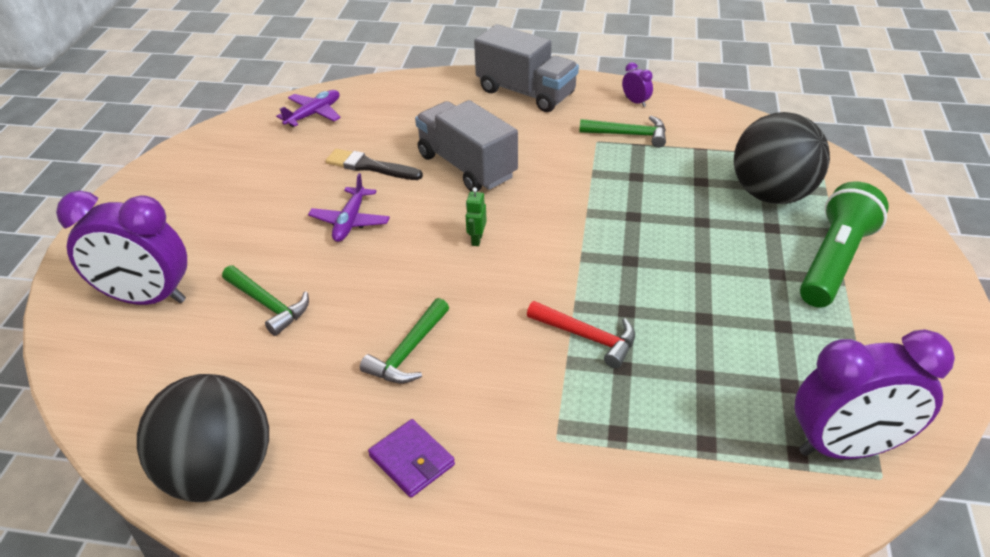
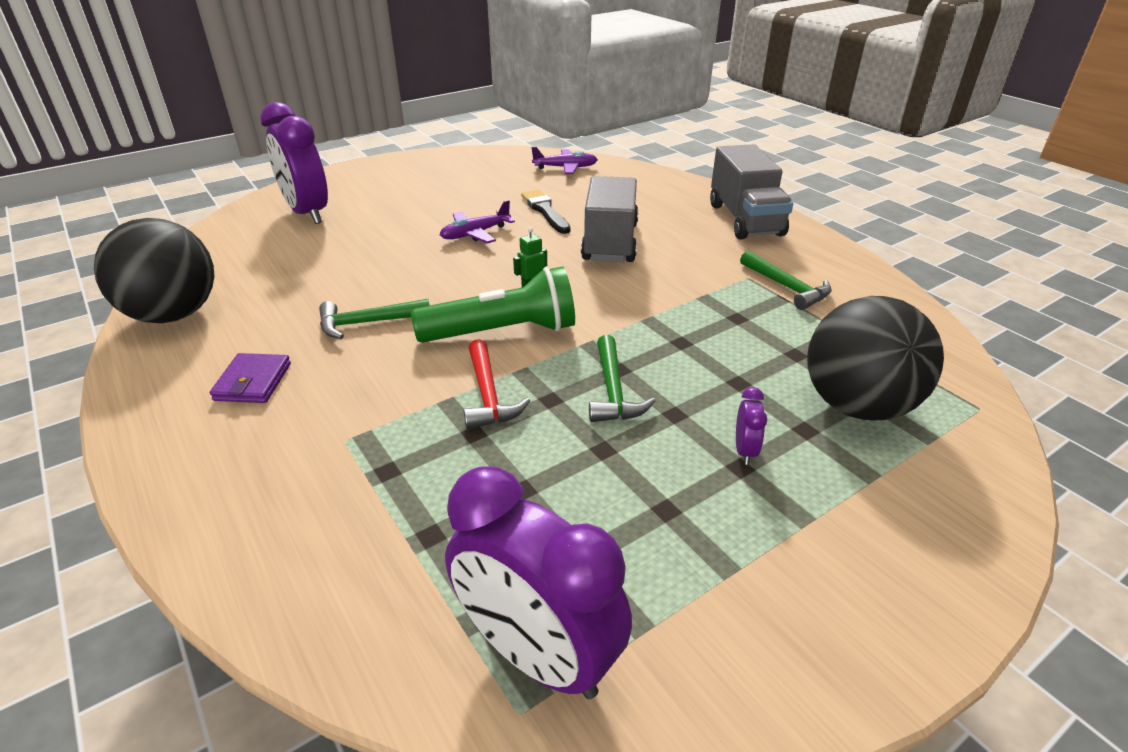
camera: 45 degrees right, 5 degrees down
(268, 304) = (351, 250): green hammer -> green hammer (613, 391)
(635, 102) = (838, 268): purple clock -> purple clock (745, 450)
(834, 261) = (827, 501): green flashlight -> green flashlight (502, 332)

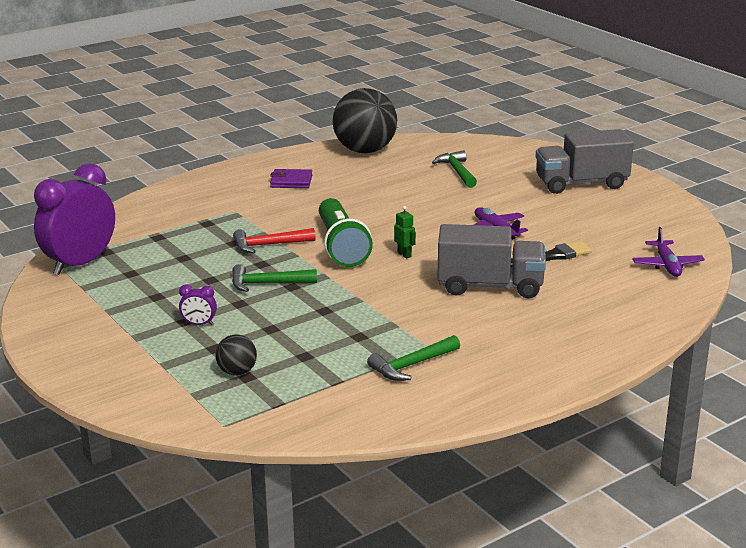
camera: 90 degrees right, 10 degrees down
(307, 213) = (521, 166): purple clock -> none
(368, 323) = (354, 204): green hammer -> green hammer (457, 171)
(745, 220) = (557, 359): grey truck -> grey truck (581, 184)
(856, 405) = (237, 372): black ball -> black ball, size x0.45

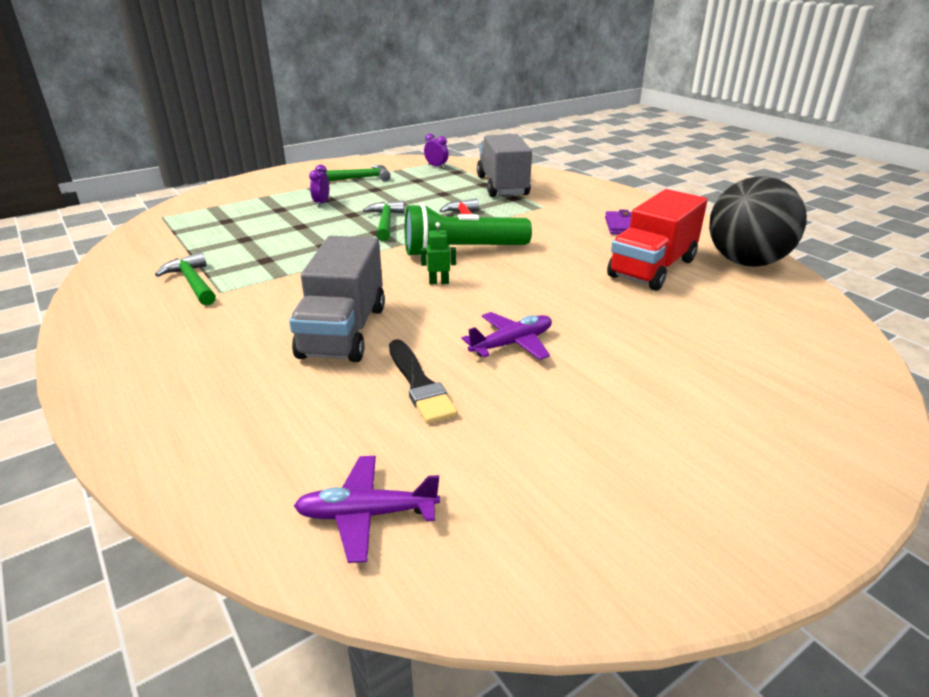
camera: 90 degrees right, 5 degrees up
(80, 264) = (436, 166): purple clock -> purple clock, size x0.40
(237, 372) = (236, 217): black ball -> none
(376, 180) = (652, 268): none -> red truck
(404, 254) = (439, 282): green robot -> green robot turned 150 degrees counterclockwise
(457, 171) = (710, 322): green hammer -> green hammer (360, 178)
(581, 184) = (723, 443): grey truck -> grey truck (502, 186)

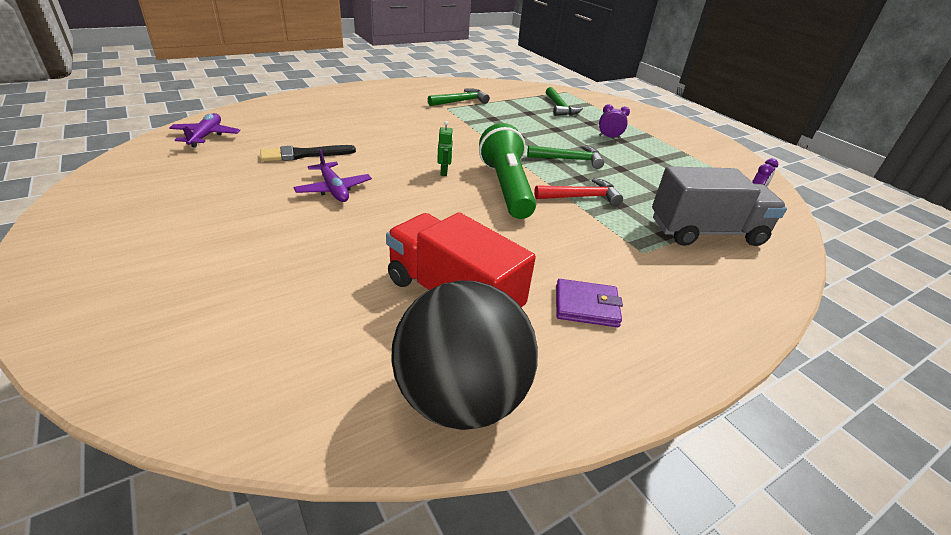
camera: 90 degrees right, 5 degrees up
(343, 331) = (380, 137): grey truck -> none
(360, 178) = (684, 154): green hammer -> green hammer (560, 107)

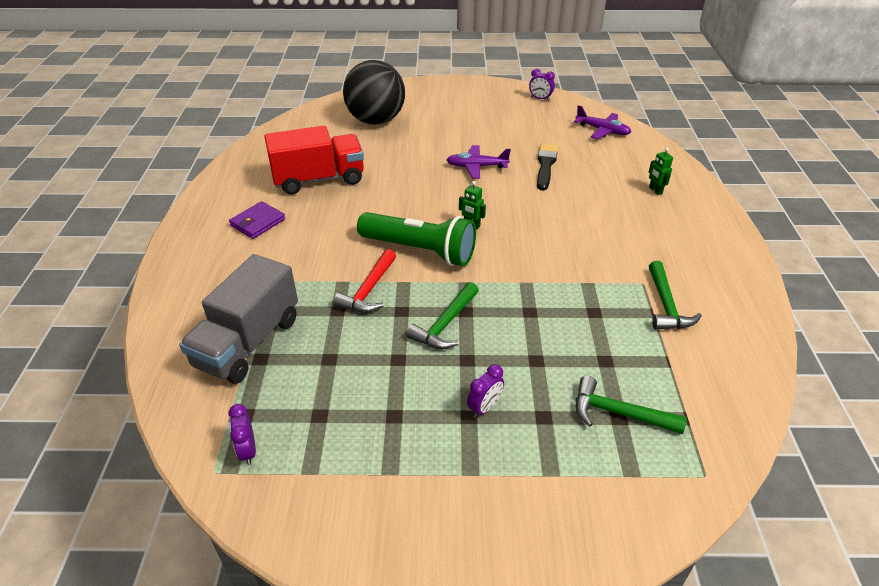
camera: 125 degrees right, 5 degrees up
(113, 180) = (540, 98): none -> purple clock
(319, 109) = (655, 190): none -> green robot
(460, 398) = (256, 160): black ball -> black ball (376, 120)

